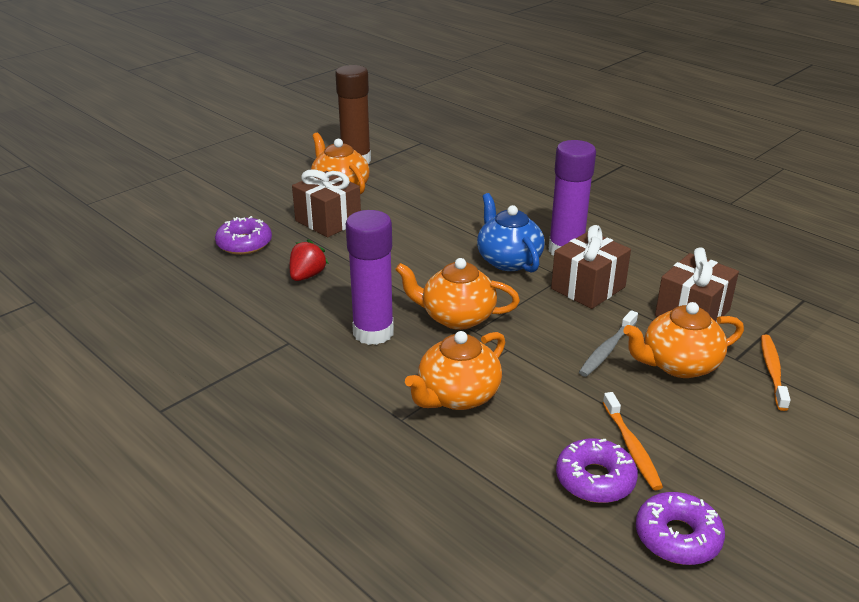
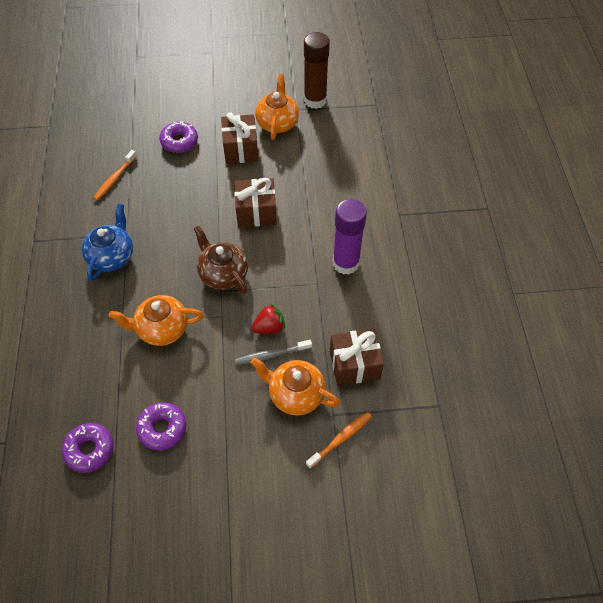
camera: 40 degrees right, 25 degrees up
(307, 276) = (184, 189): red strawberry -> red strawberry (269, 327)
(373, 332) = (171, 255): purple glue stick -> none
(456, 317) = (223, 274): orange teapot -> brown teapot
(508, 260) = (302, 249): blue teapot -> blue teapot (112, 256)
(588, 288) = (319, 302): brown gift -> brown gift (256, 212)
(631, 447) = (202, 425): orange toothbrush -> orange toothbrush (115, 179)
(677, 537) = (157, 489): purple donut -> purple donut (89, 450)

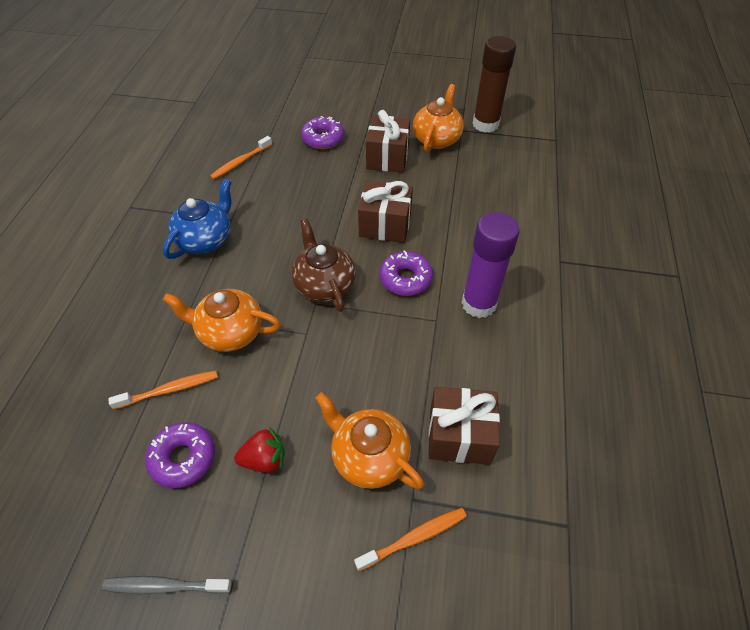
camera: 15 degrees right, 5 degrees down
(89, 450) = (84, 462): purple donut -> purple donut (405, 279)
(132, 383) = (169, 390): none -> orange toothbrush
(269, 327) = (361, 360): red strawberry -> red strawberry (264, 459)
(271, 355) = (353, 396): grey toothbrush -> grey toothbrush (165, 586)

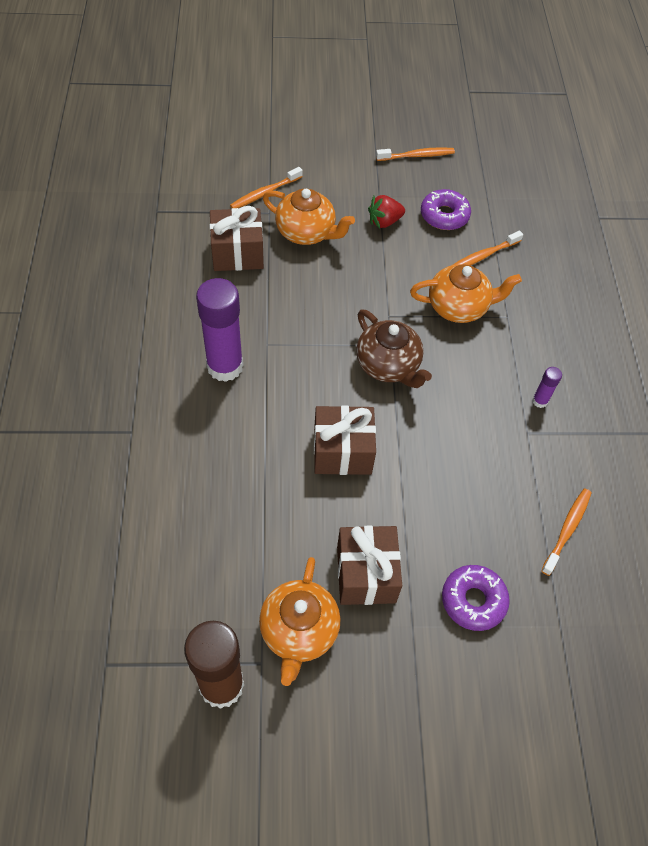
camera: 165 degrees right, 5 degrees up
(165, 586) = (417, 156): grey toothbrush -> orange toothbrush
(205, 239) = (540, 401): blue teapot -> purple glue stick
(405, 279) = (305, 384): purple donut -> none

